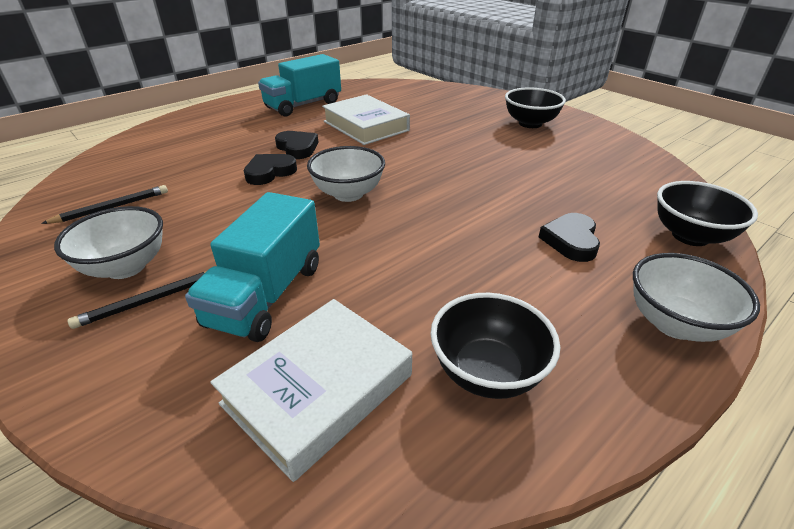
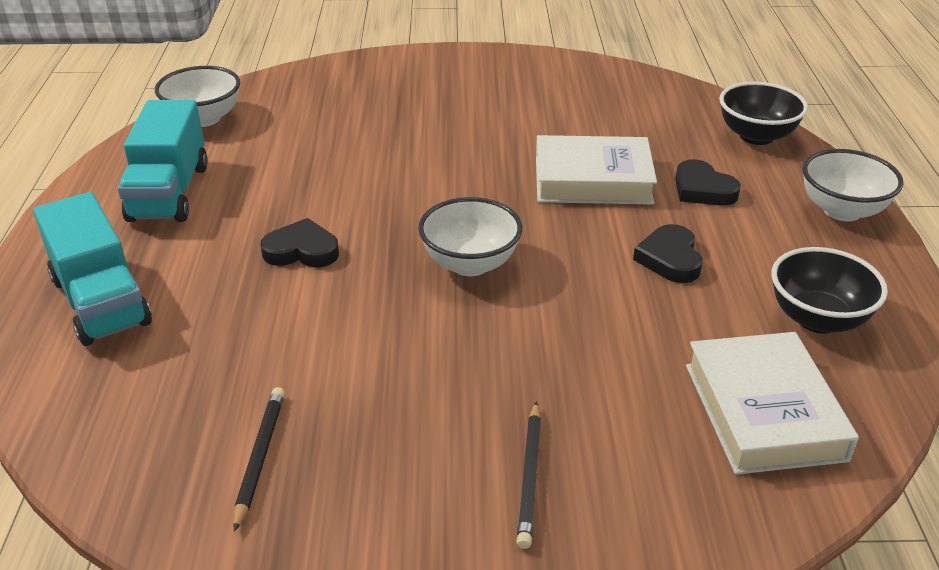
camera: 50 degrees left, 0 degrees up
(126, 267) = (437, 479): white bowl -> white bowl (204, 119)
(266, 294) = (603, 392): turquoise truck -> turquoise truck (101, 301)
(269, 172) = (340, 296): black heart -> black heart (670, 259)
(366, 126) = (316, 178): white book -> white book (592, 179)
(530, 123) = (473, 84): black bowl -> none

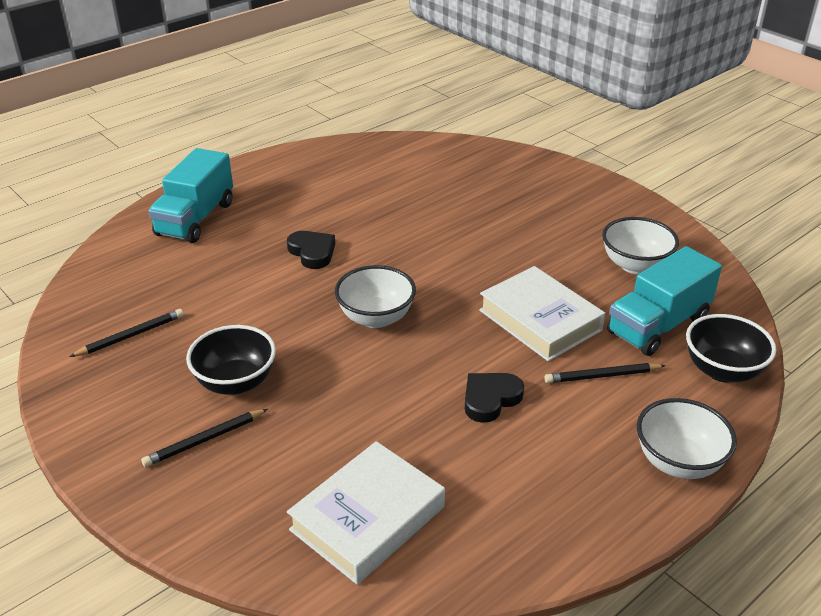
camera: 50 degrees right, 0 degrees up
(169, 192) = (309, 182): turquoise truck -> turquoise truck (658, 325)
(204, 119) = (393, 149): white bowl -> white bowl (635, 265)
(703, 189) = (602, 376): black heart -> black pencil
(817, 319) = (507, 505): black bowl -> black bowl (235, 382)

